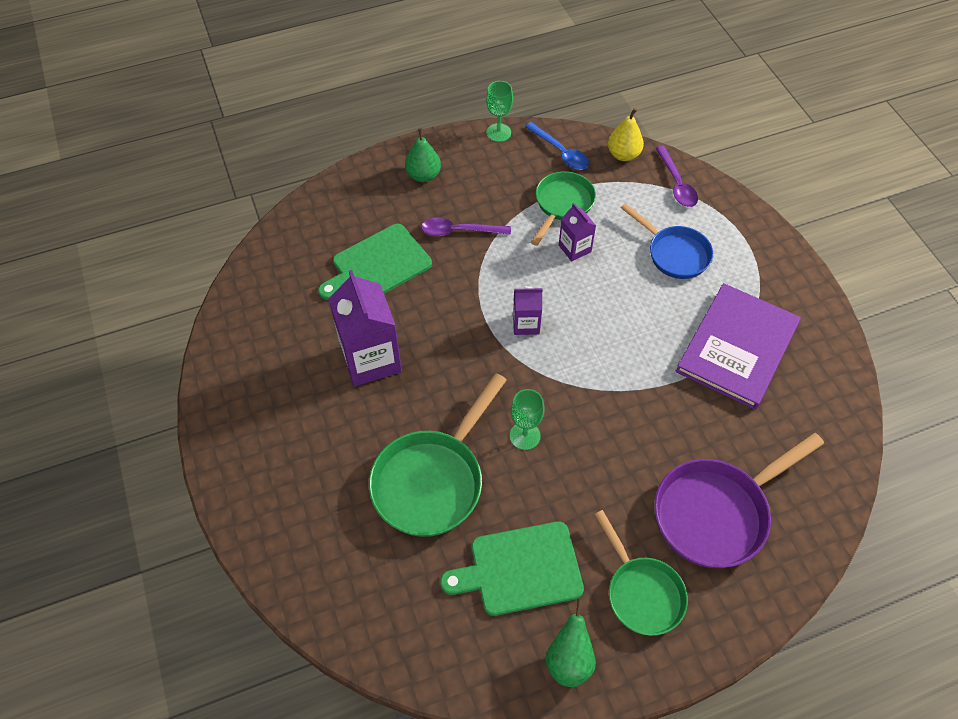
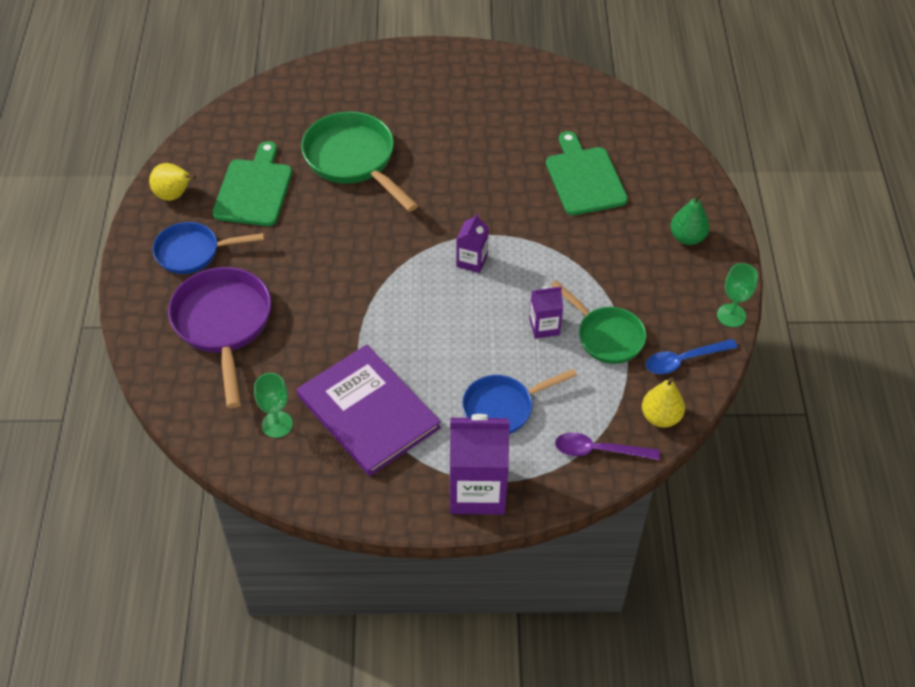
camera: 110 degrees right, 5 degrees down
(371, 359) = (484, 151): purple carton -> purple carton (477, 490)
(459, 231) = (602, 245): purple spoon -> none
(525, 436) = (361, 226): green goblet -> green goblet (277, 424)
(569, 660) = (174, 195): green pear -> yellow pear
(641, 592) = (193, 252): green pan -> blue pan

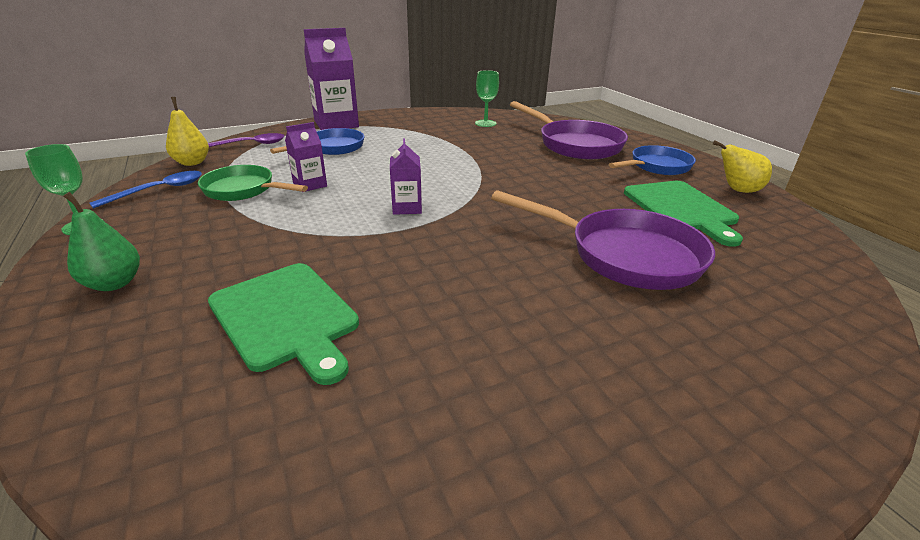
camera: 155 degrees right, 20 degrees down
(353, 160) = (624, 255): green pan -> purple pan
(368, 412) = (431, 134): purple book -> none

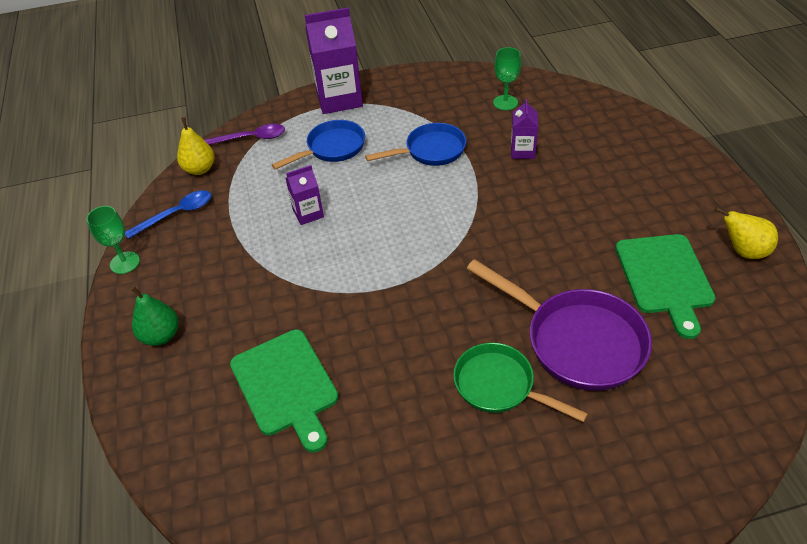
camera: 15 degrees right, 15 degrees up
(243, 190) = (248, 218): green pan -> green pan (499, 386)
(407, 208) = (394, 256): purple carton -> purple carton (522, 151)
(575, 144) = (596, 153): purple pan -> none
(656, 166) = (673, 202): blue pan -> blue pan (431, 151)

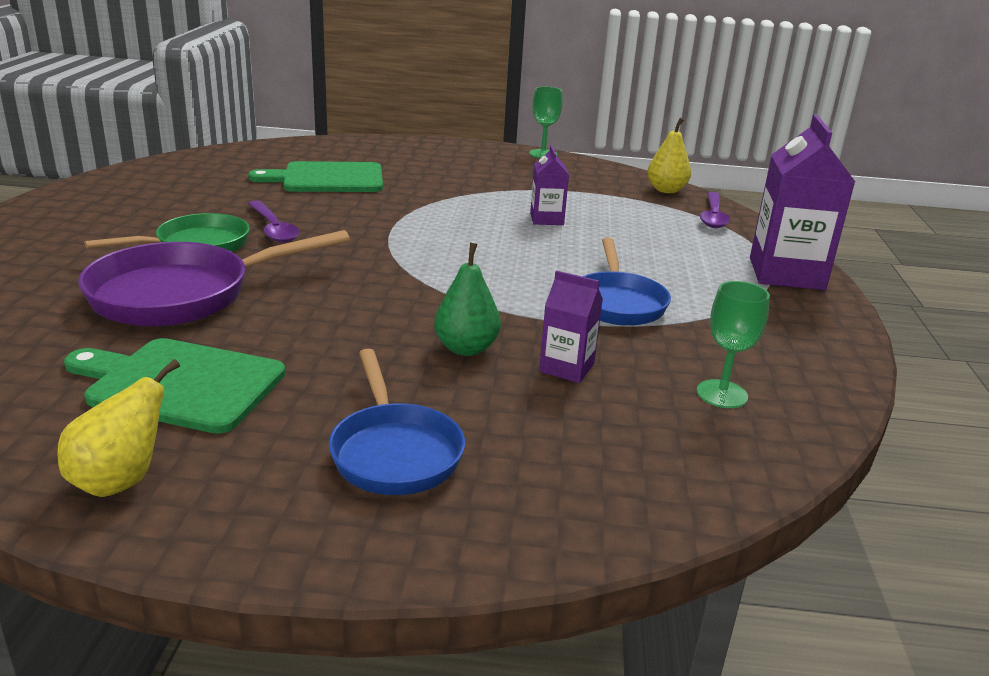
camera: 105 degrees right, 20 degrees down
(161, 335) = (439, 154): green pear -> green pear (466, 348)
(176, 214) = (596, 174): blue spoon -> none
(332, 148) = (665, 250): blue pan -> blue pan (394, 452)
(433, 357) = (273, 229): none -> purple spoon

